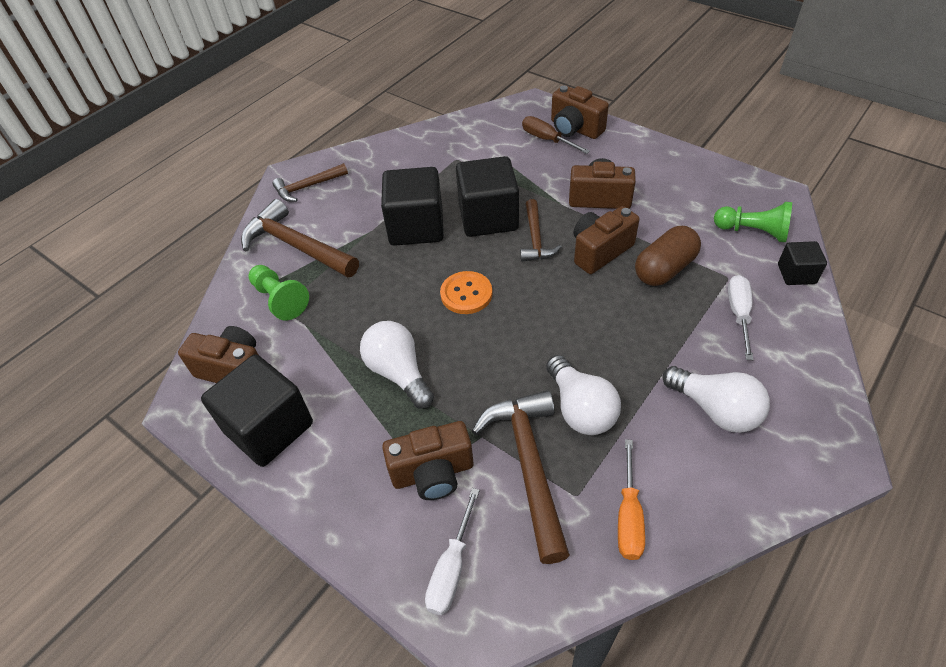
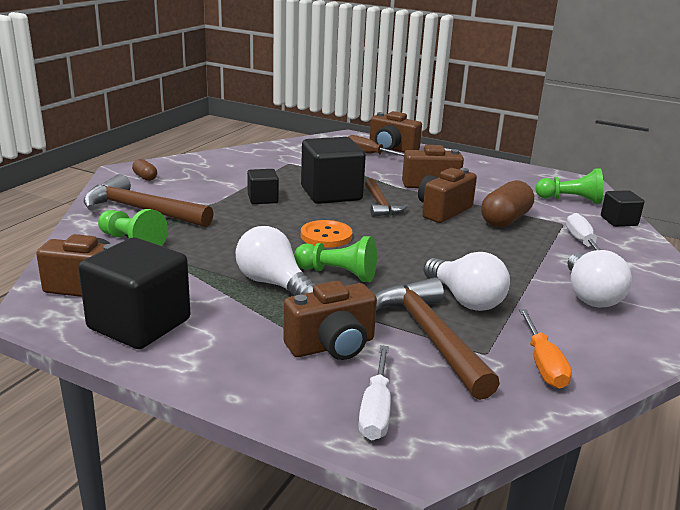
camera: 15 degrees left, 25 degrees down
(308, 187) = (145, 177): brown hammer -> brown capsule
(416, 227) = (263, 199): black cube -> black cube, size x0.52
(464, 359) = (338, 274): none -> green pawn
(715, 409) = (590, 295): white light bulb -> white light bulb turned 60 degrees clockwise

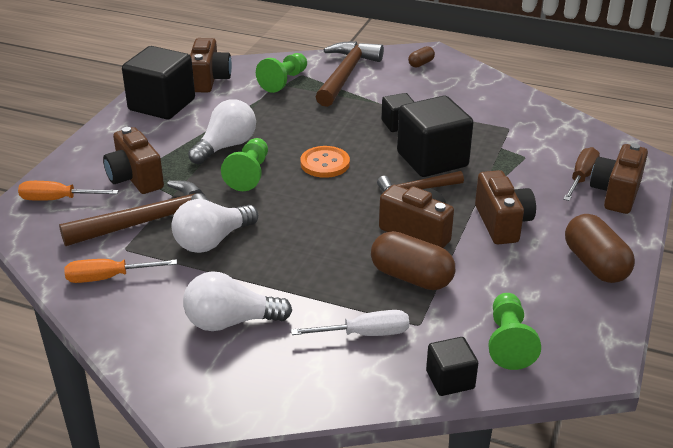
camera: 85 degrees right, 10 degrees up
(376, 410) = (58, 199): white screwdriver -> orange screwdriver
(477, 166) = (595, 264): none -> brown capsule

